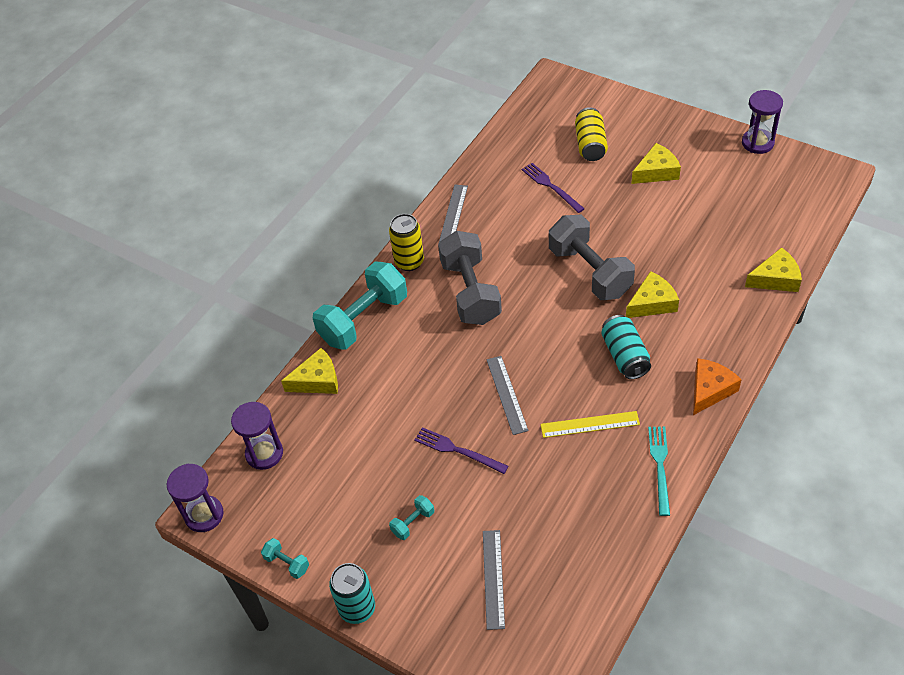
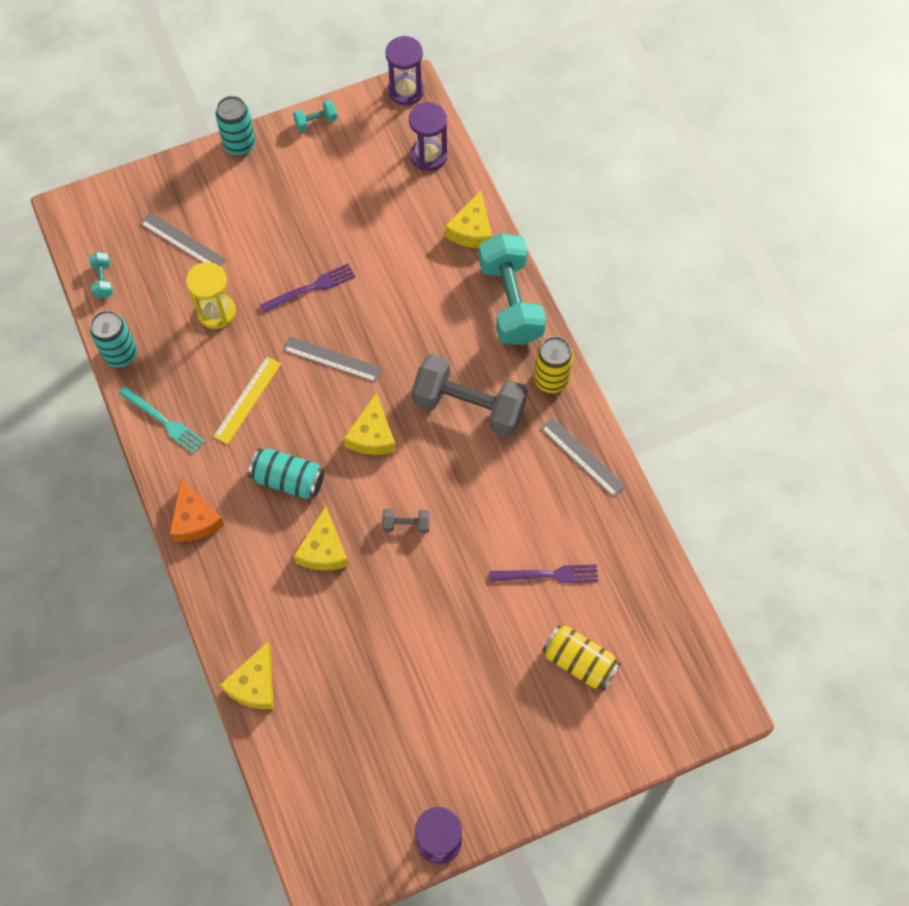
camera: 120 degrees right, 15 degrees up
(413, 523) = (275, 218): turquoise dumbbell -> turquoise dumbbell (103, 280)
(536, 501) = (216, 312): none -> yellow hourglass
(590, 272) = (406, 524): grey dumbbell -> grey dumbbell, size x0.42
(636, 542) = (120, 354): none -> turquoise can
(656, 171) = (484, 696): yellow cheese -> yellow cheese (372, 435)

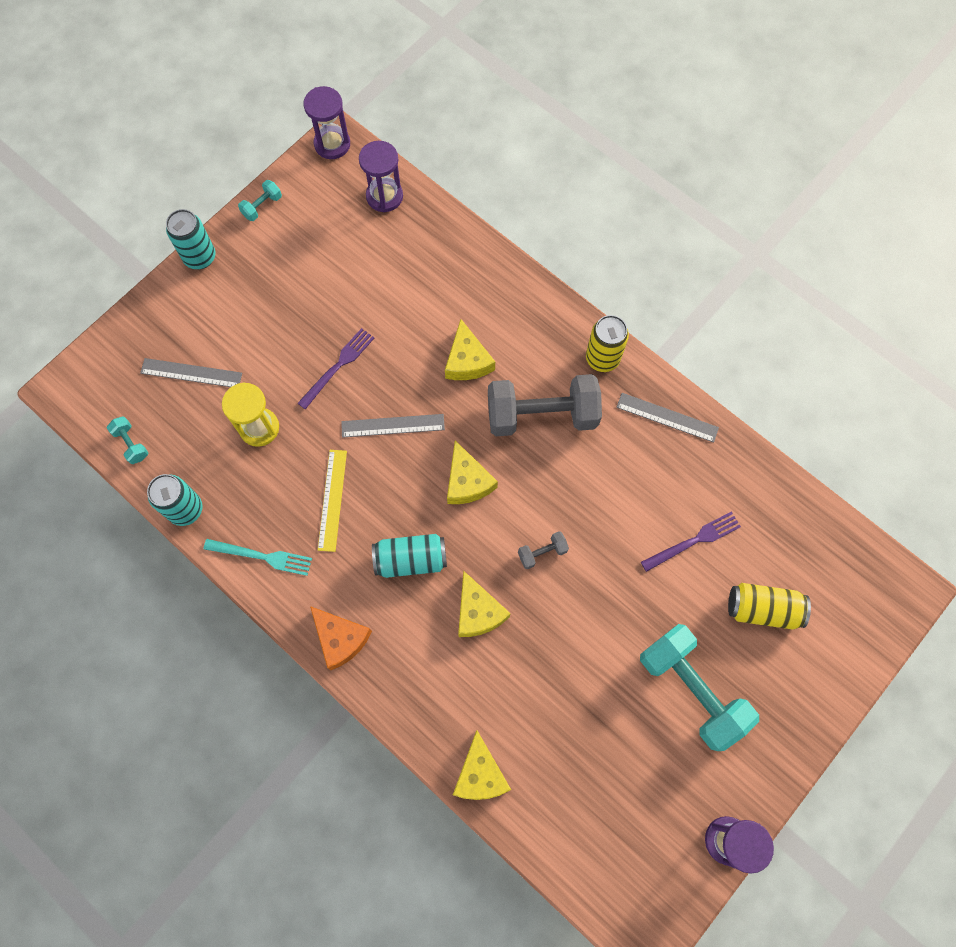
camera: 25 degrees left, 5 degrees up
(471, 230) = (459, 249): yellow cheese -> yellow cheese (467, 360)
(510, 302) = (529, 301): turquoise dumbbell -> turquoise dumbbell (691, 689)

